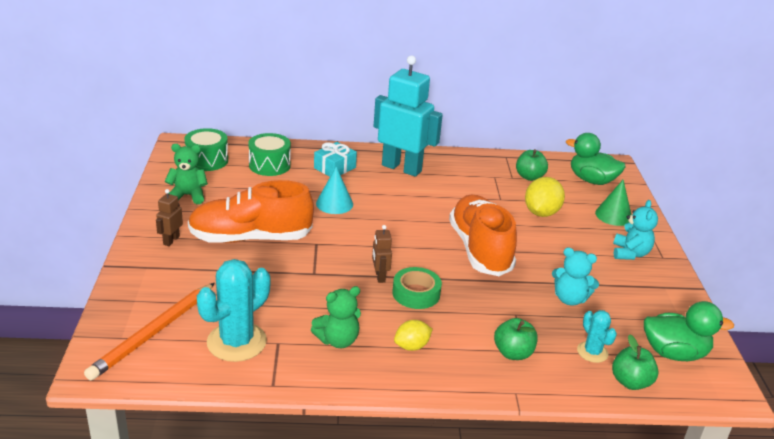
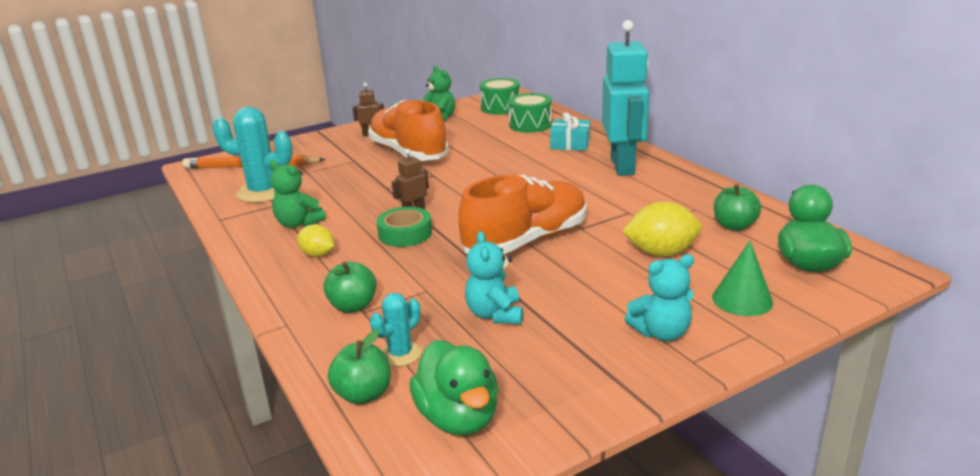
camera: 65 degrees right, 5 degrees down
(334, 203) = (508, 162): turquoise cone -> none

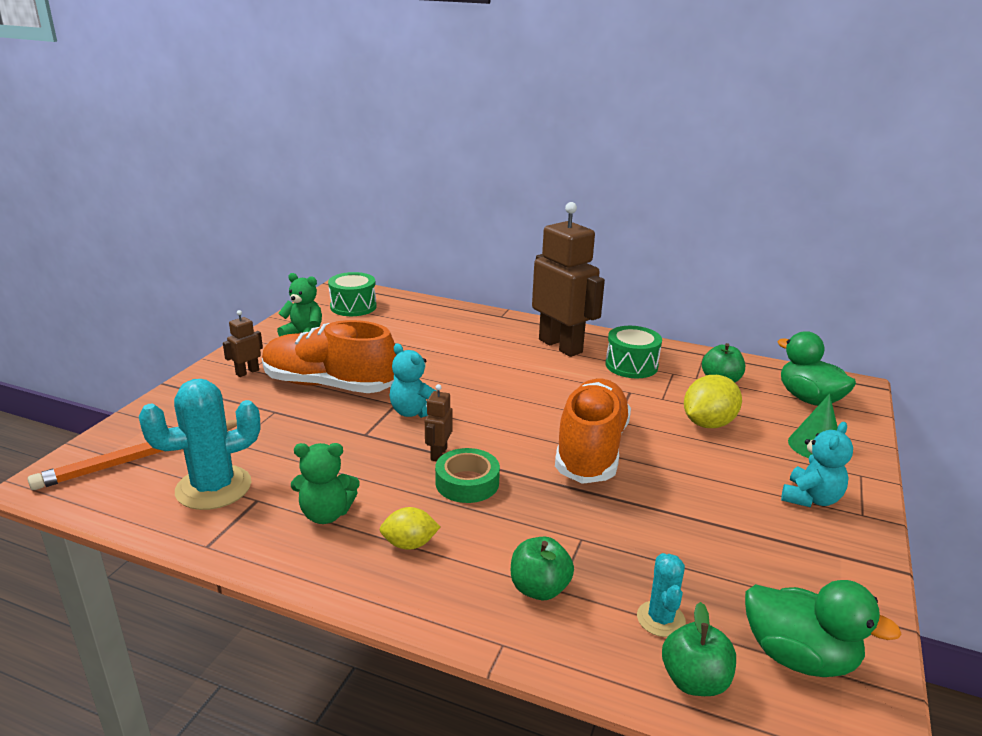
camera: 40 degrees left, 0 degrees up
(495, 314) = (675, 537): turquoise teddy bear -> turquoise teddy bear (414, 412)
(530, 125) = (413, 320): green drum -> green drum (631, 365)
(570, 144) = (482, 334): turquoise gift -> none
(623, 166) = (561, 346): turquoise robot -> brown robot

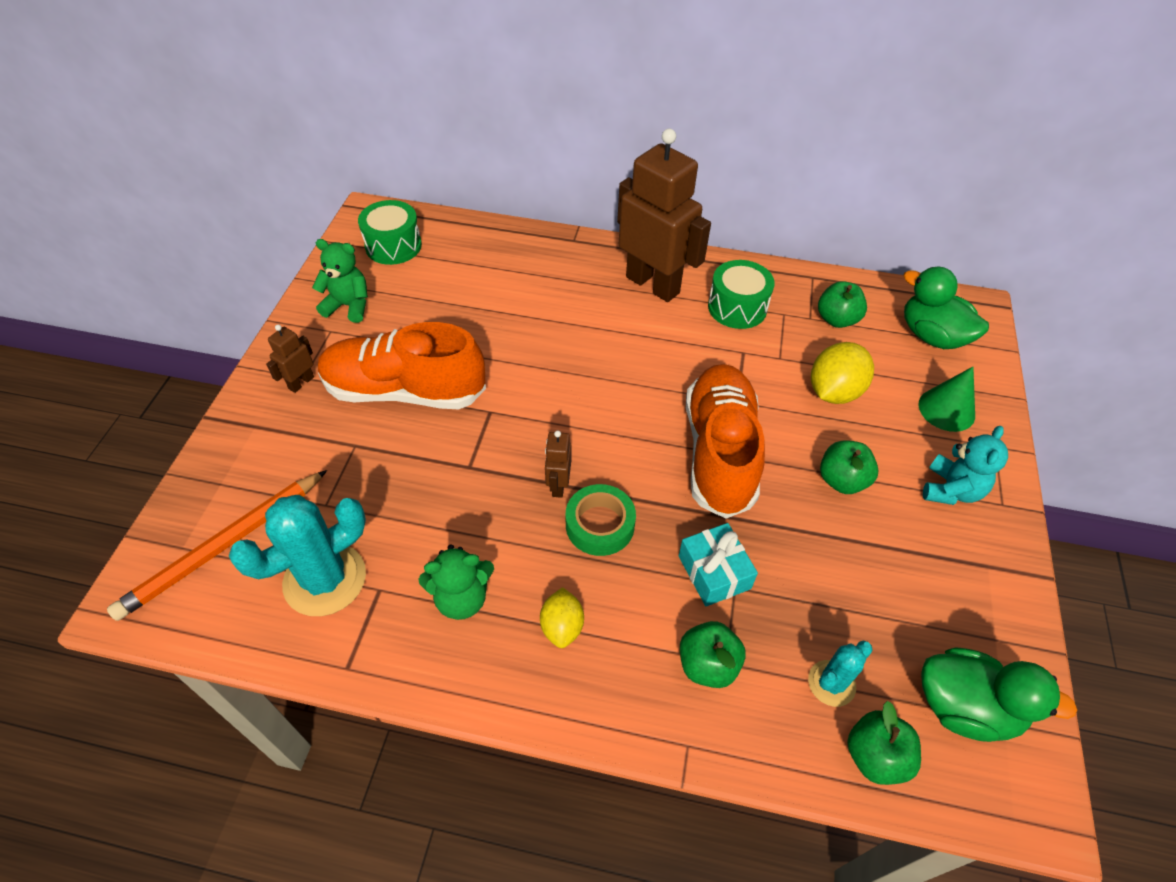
camera: 10 degrees left, 25 degrees up
(409, 544) = (562, 626): yellow lemon -> yellow lemon turned 75 degrees counterclockwise
(414, 412) = (514, 421): turquoise teddy bear -> none
(564, 526) = (714, 572): none -> turquoise gift
(660, 619) = (831, 683): turquoise cactus -> turquoise cactus turned 60 degrees clockwise
(703, 480) = (842, 480): none -> green apple

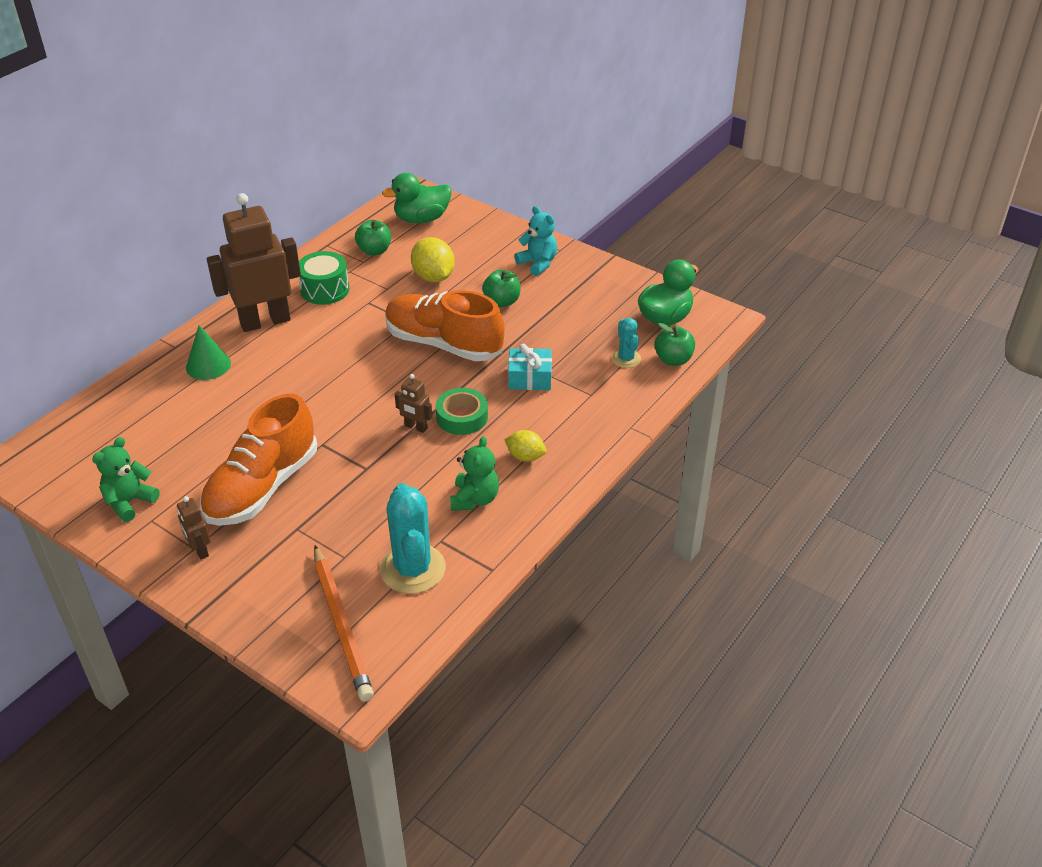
camera: 65 degrees left, 10 degrees down
(393, 246) = (75, 456): green drum -> none
(707, 665) = (587, 402): green apple -> none
(946, 409) = (482, 239): green cone -> green cone (208, 365)

